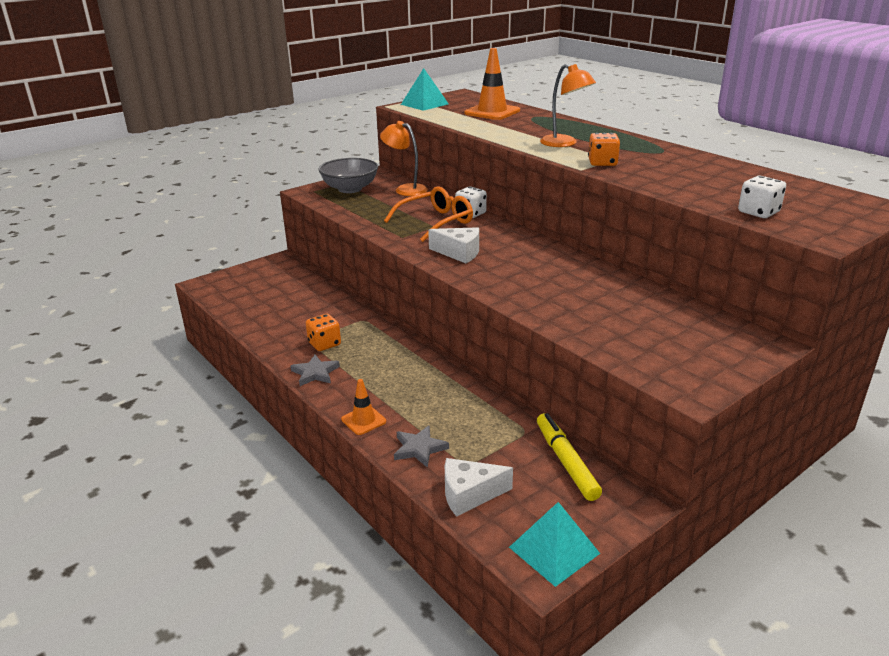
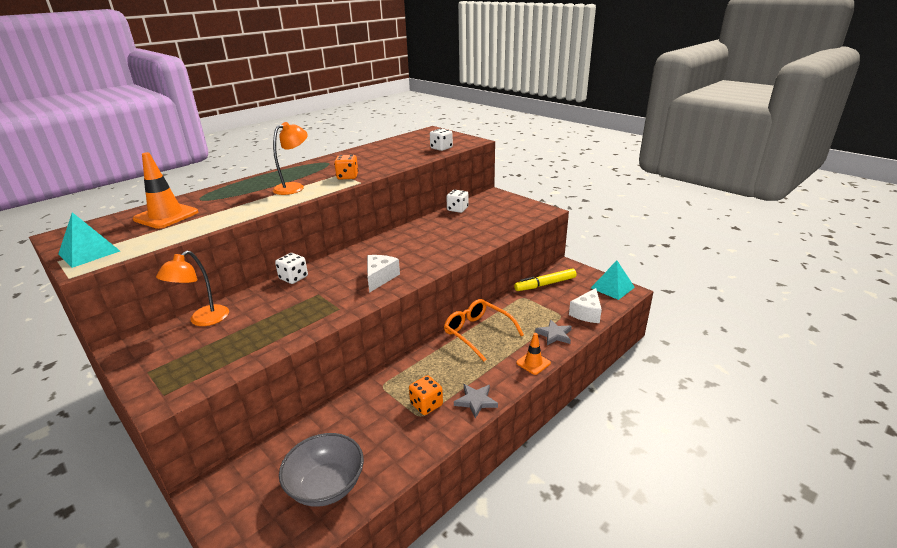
camera: 95 degrees left, 0 degrees up
(350, 189) = (175, 362): grey bowl -> grey bowl (326, 485)
(435, 222) = (308, 294): orange glasses -> orange glasses (478, 333)
(469, 495) = (587, 313): white cheese -> white cheese turned 45 degrees clockwise
(679, 305) = (457, 209): none -> white dice

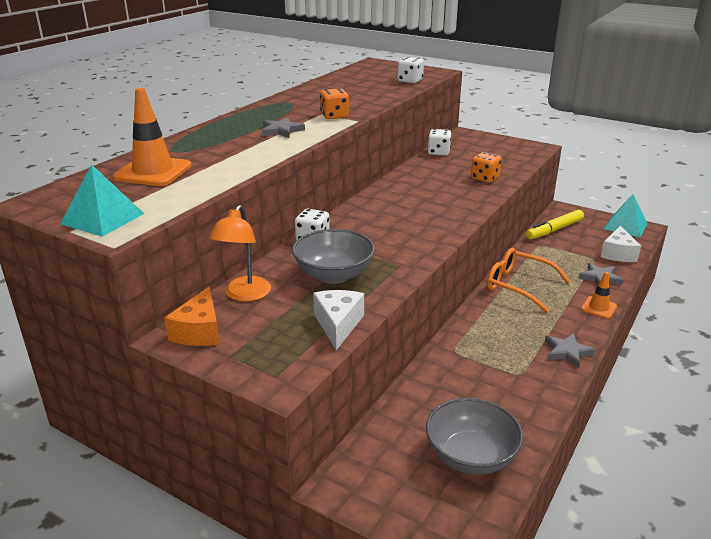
camera: 15 degrees left, 0 degrees up
(145, 347) = (199, 331): none -> orange cheese
(282, 311) = (333, 275): none -> grey bowl
(294, 187) = (281, 130): orange lamp -> grey star
(380, 278) = (416, 230): white cheese -> white cheese (338, 325)
(426, 404) = (517, 362): orange dice -> orange dice (485, 178)

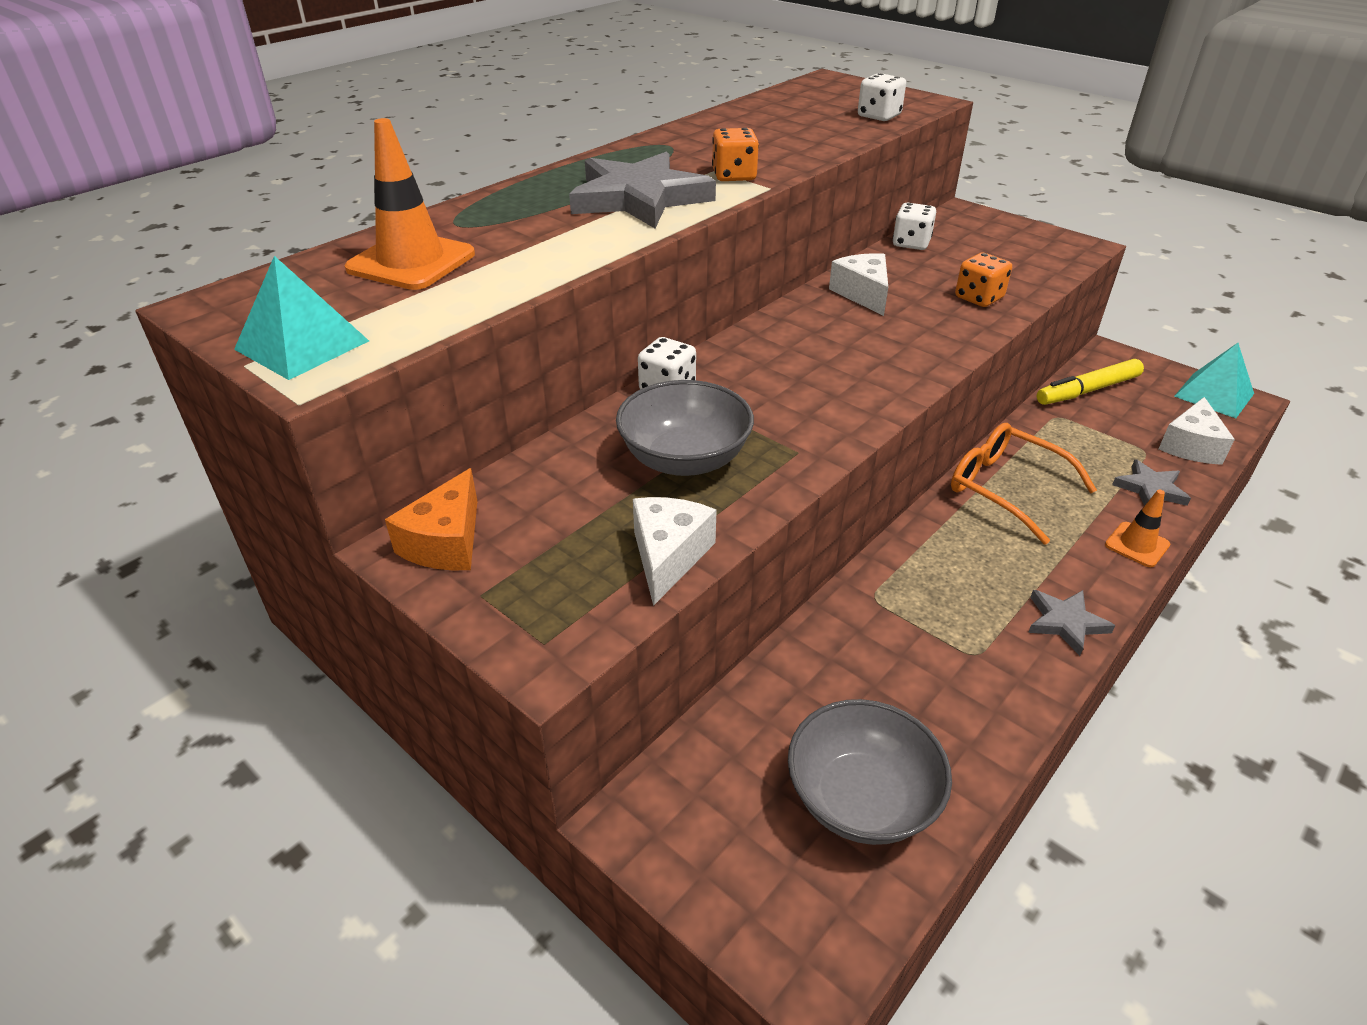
camera: 10 degrees right, 10 degrees up
(244, 295) = (533, 481): orange lamp -> none
(281, 130) = (639, 198): grey star -> grey star, size x1.98
(417, 181) = (863, 294): none -> white cheese

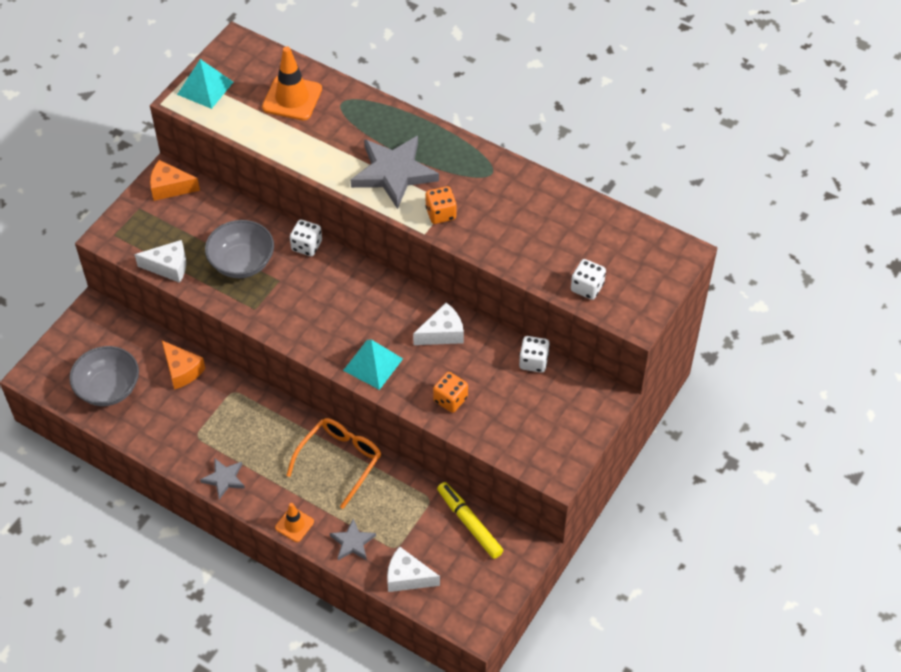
camera: 80 degrees right, 15 degrees up
(821, 666) = (182, 370): none -> orange cheese
(1214, 395) = (481, 608): turquoise pyramid -> turquoise pyramid (373, 364)

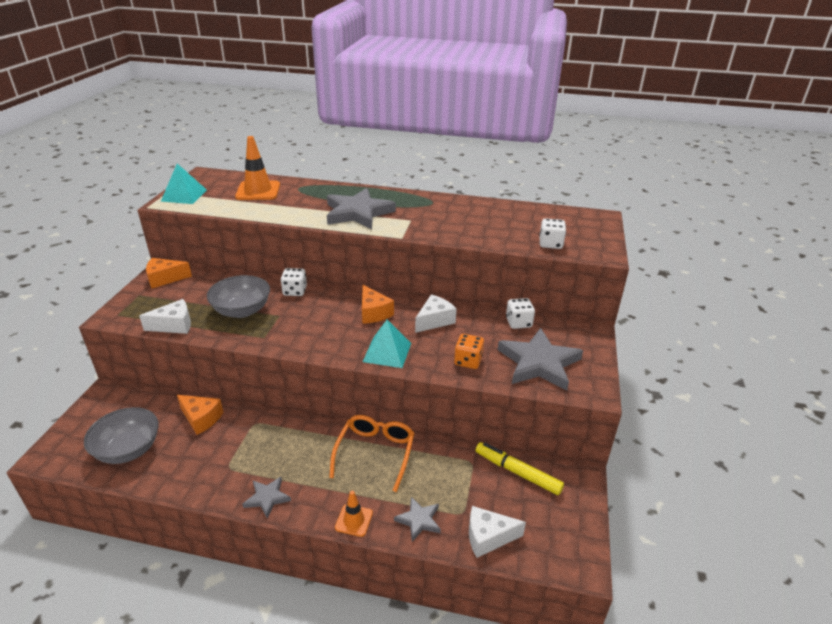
camera: 20 degrees left, 20 degrees down
(381, 303) = (373, 313): none -> orange cheese
(441, 213) = (408, 226): orange dice -> none
(522, 422) = (538, 363): none -> grey star

